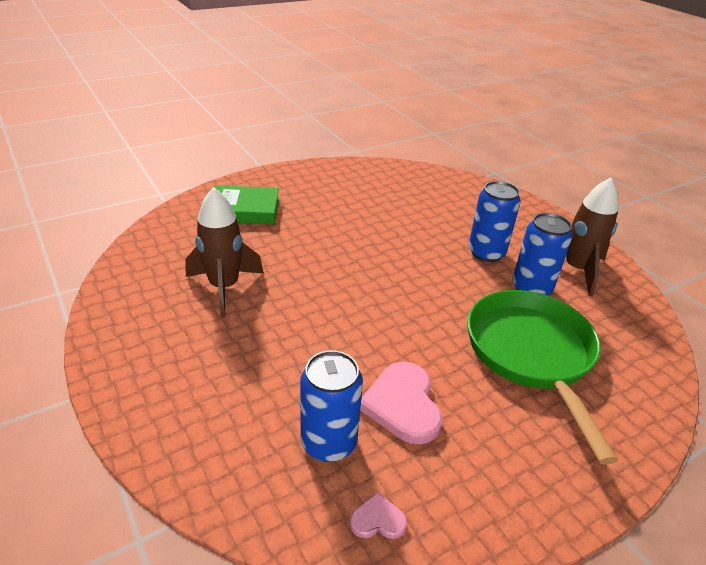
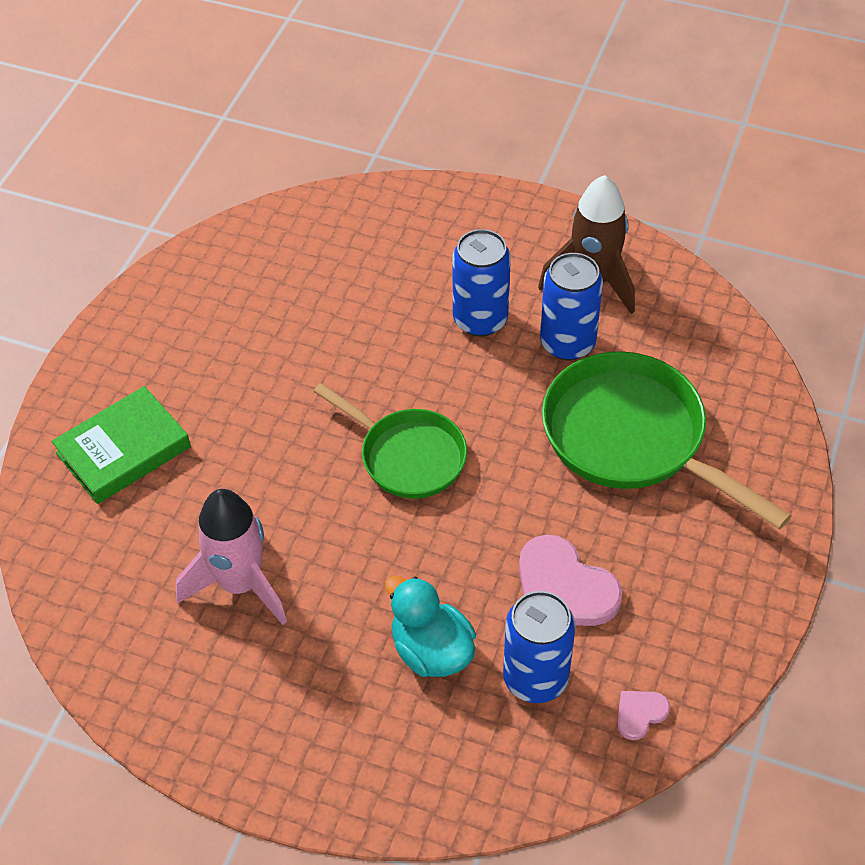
camera: 35 degrees left, 15 degrees up
(224, 287) = (240, 584): brown rocket -> pink rocket
(282, 382) = (431, 651): none -> turquoise duck
(378, 285) = (407, 456): none -> green pan

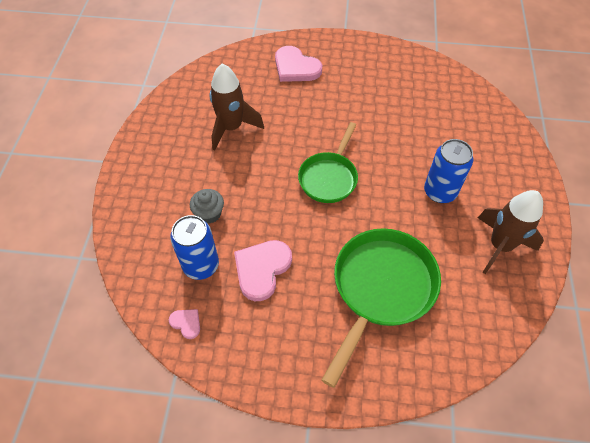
camera: 75 degrees right, 5 degrees up
(123, 450) = (296, 67): green book -> pink heart
(240, 584) = (231, 128): pink rocket -> brown rocket
(431, 651) = (209, 214): turquoise duck -> grey cupcake
(567, 343) = (442, 240): blue can -> none

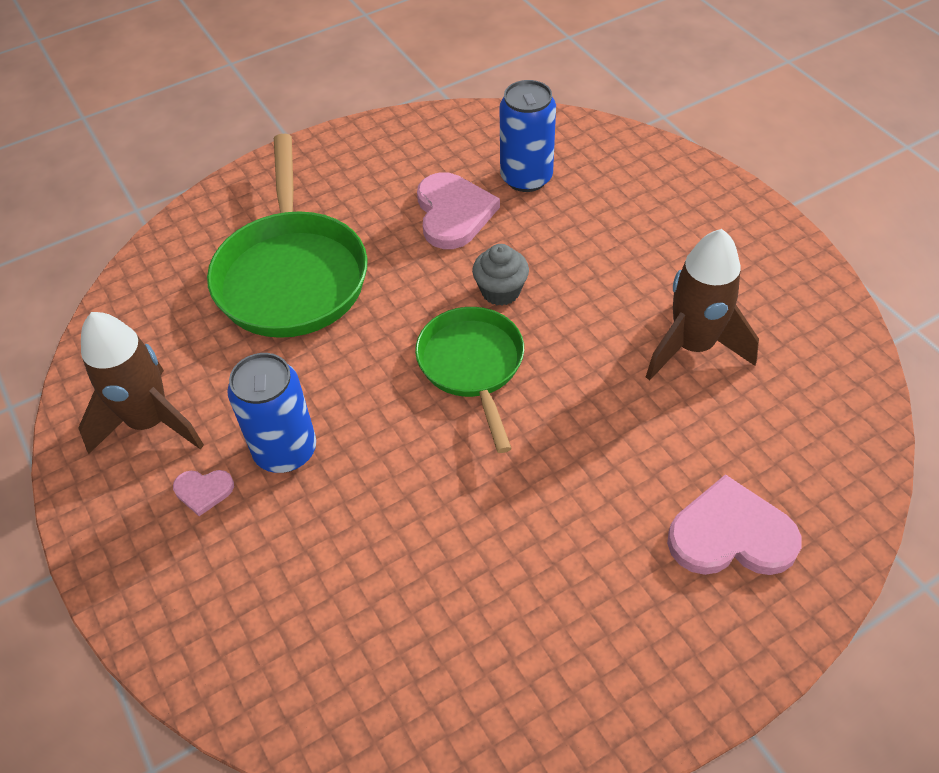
camera: 145 degrees right, 5 degrees down
(186, 323) = (482, 130): pink heart -> pink heart (203, 491)
(209, 214) = (581, 227): grey cupcake -> grey cupcake (500, 291)

